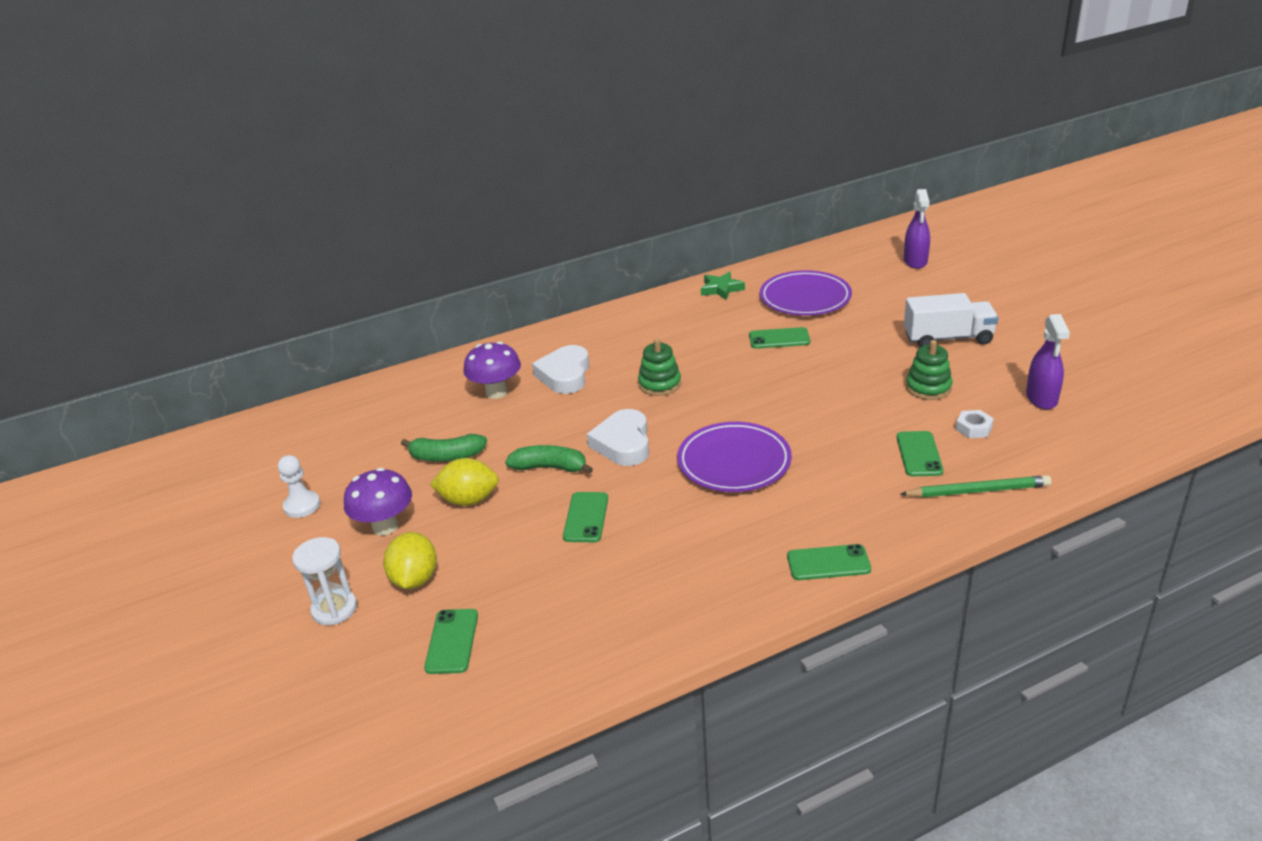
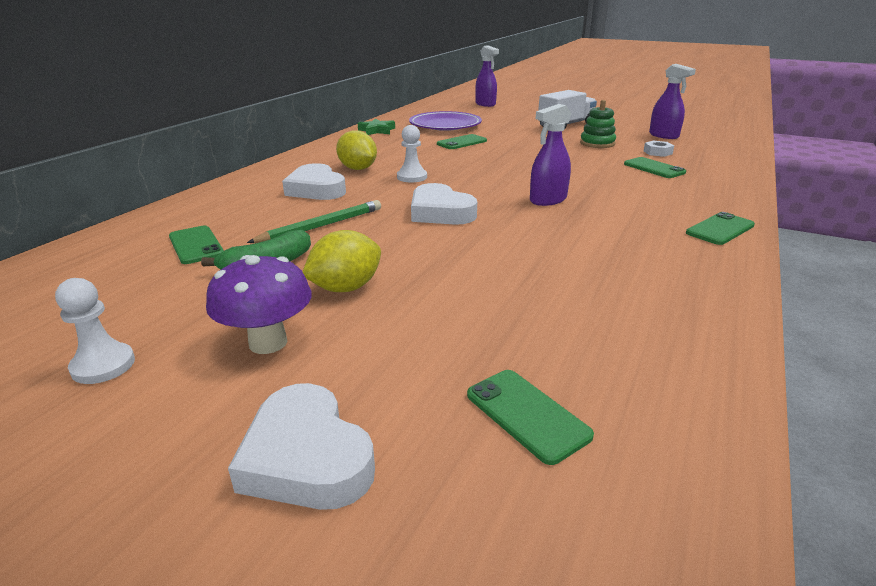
camera: 40 degrees left, 5 degrees down
(334, 609) = (306, 457): white hourglass -> white heart
(415, 579) = (383, 375): yellow lemon -> yellow lemon (358, 169)
(496, 392) = (260, 212): purple mushroom -> none
(550, 467) = (398, 242): green banana -> none
(586, 517) = (490, 263): green phone -> green phone (196, 245)
(659, 384) = (412, 177): green stacking toy -> white pawn
(734, 462) = (548, 200): purple plate -> purple spray bottle
(977, 491) = (719, 174): green pencil -> green pencil (321, 226)

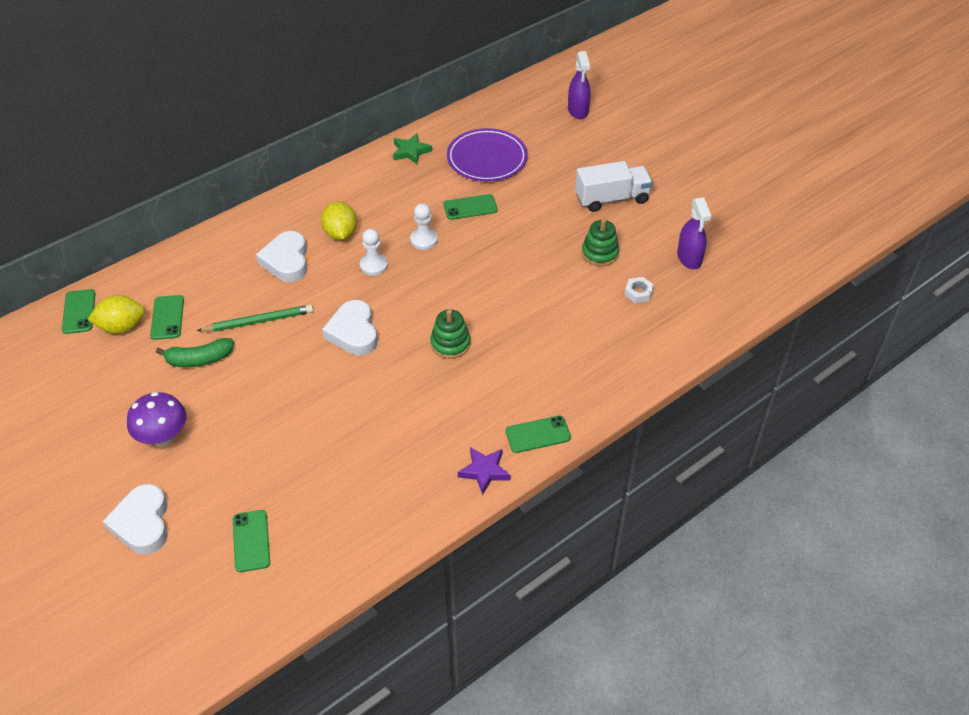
camera: 25 degrees right, 20 degrees up
(103, 365) = (80, 424): white pawn -> white pawn (424, 240)
(346, 288) = (231, 403): yellow lemon -> yellow lemon (122, 327)
(548, 200) = (450, 344): purple spray bottle -> green stacking toy
(654, 168) = (598, 323): green phone -> green phone (79, 311)
(717, 263) = (484, 471): none -> purple star

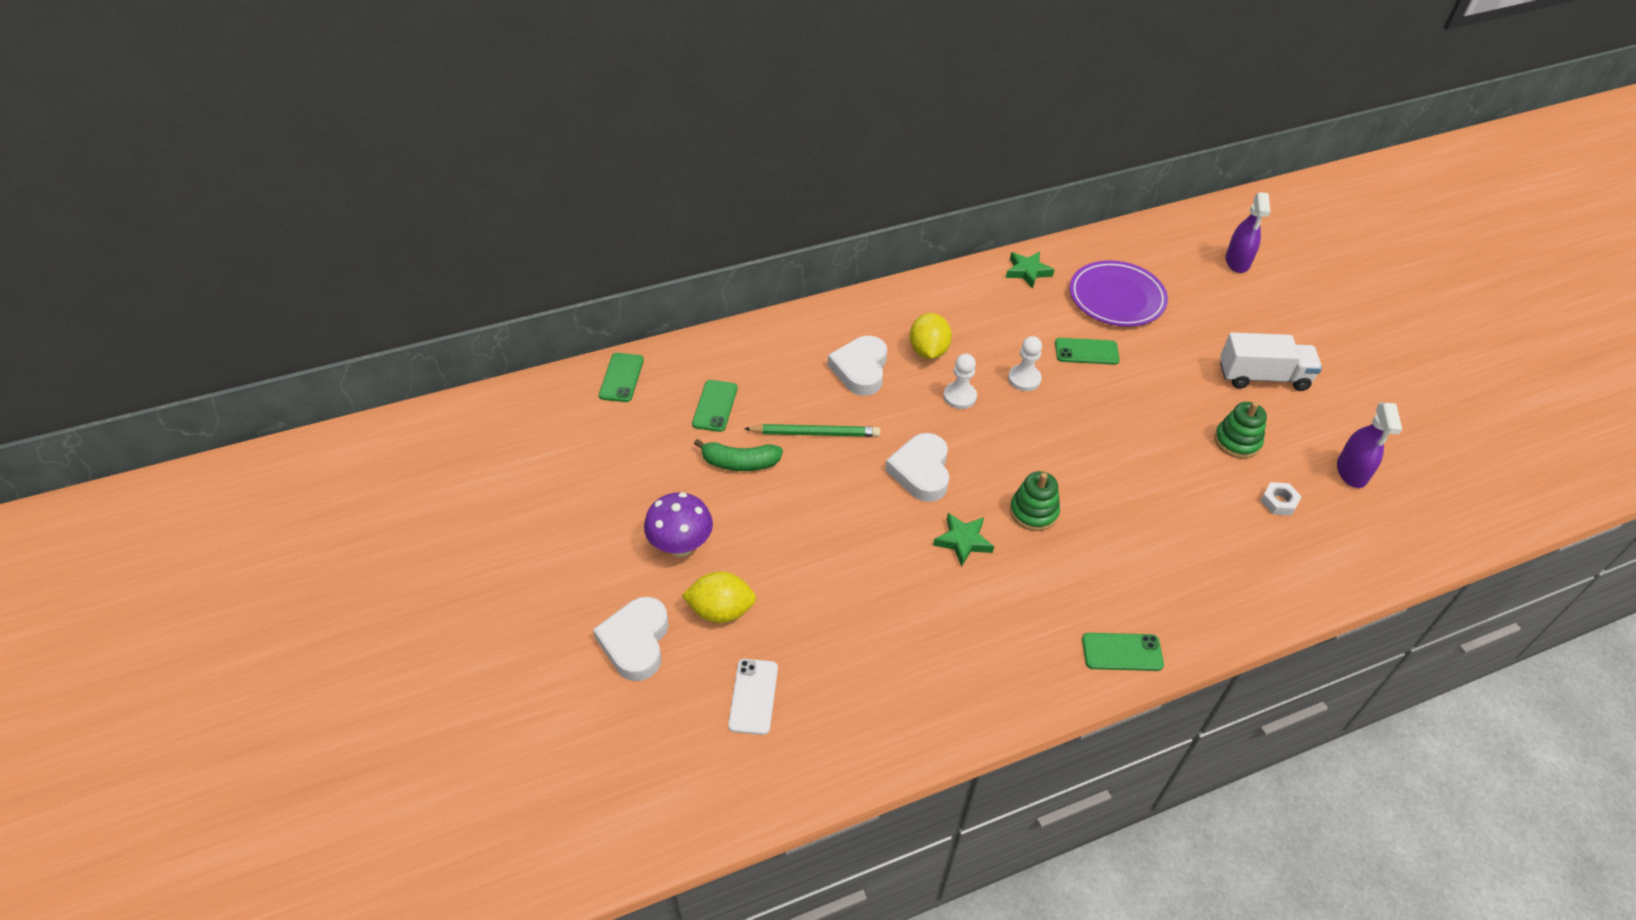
camera: 15 degrees right, 0 degrees up
(122, 327) = (663, 405): yellow lemon -> yellow lemon (721, 611)
(251, 541) = (753, 696): green phone -> white phone
(398, 379) = (963, 541): none -> green star
(484, 471) = (1047, 682): purple star -> none

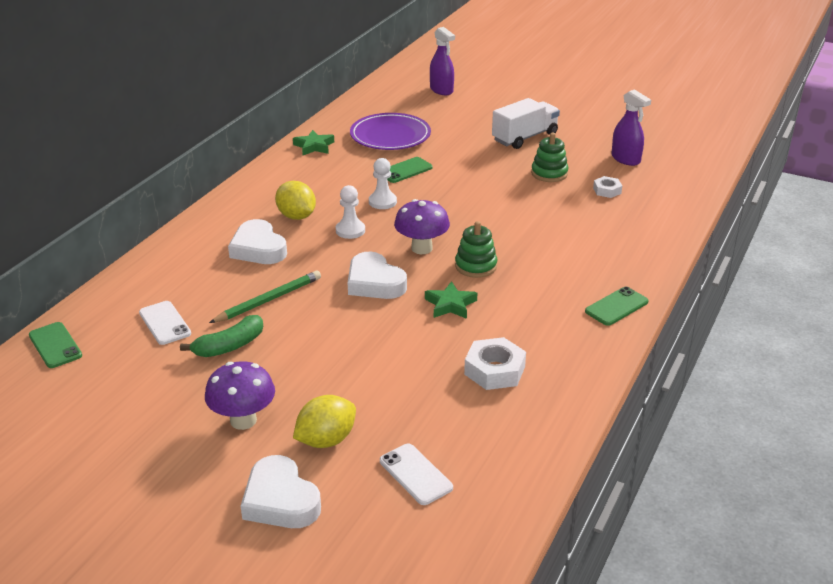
camera: 40 degrees left, 15 degrees down
(715, 406) = (165, 323): green phone -> white phone
(926, 641) = (494, 370): none -> white nut
(1004, 458) = (421, 248): none -> purple mushroom

